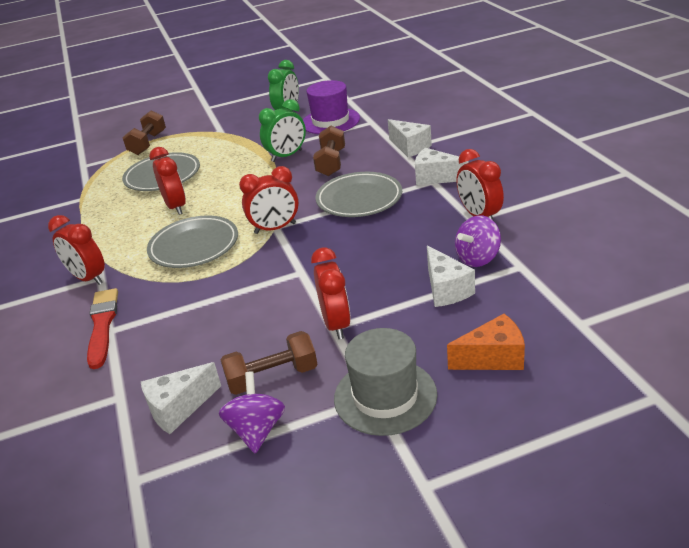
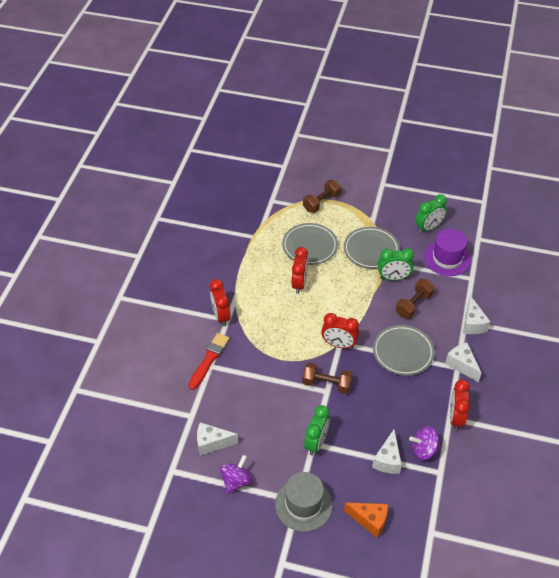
camera: 30 degrees right, 15 degrees up
(194, 246) = (287, 328): grey plate -> grey plate (371, 250)
(272, 377) = (263, 455): brown dumbbell -> brown dumbbell (327, 384)
(336, 324) = (316, 443): red clock -> green clock

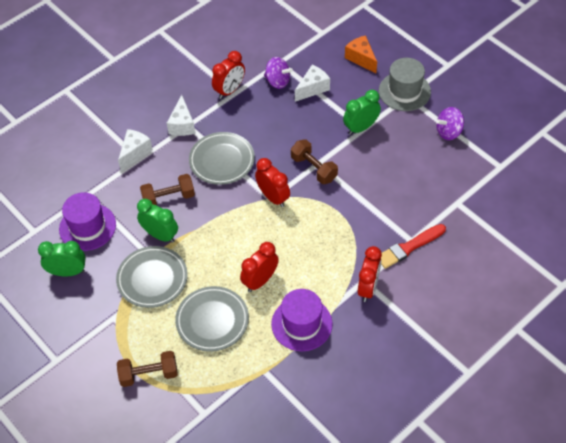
camera: 145 degrees left, 5 degrees up
(212, 443) = (452, 170): white cheese -> none
(250, 272) = (301, 324): none -> purple hat

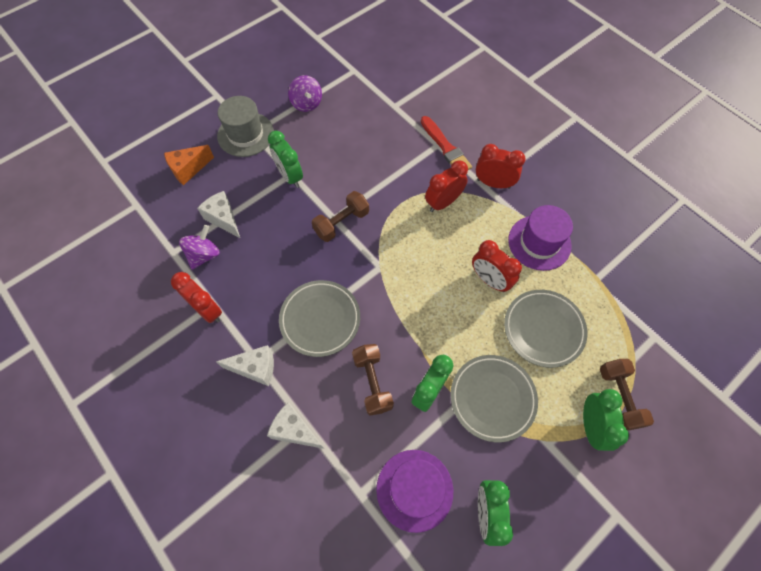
camera: 90 degrees left, 10 degrees up
(126, 349) = (591, 426): none -> green clock
(273, 197) = (378, 264): red clock -> red clock (443, 202)

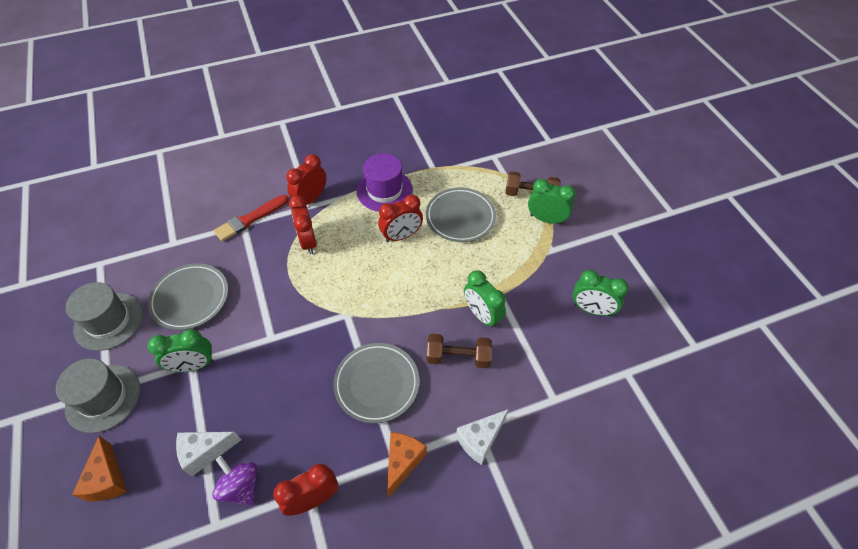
camera: 70 degrees left, 10 degrees down
(255, 368) = (403, 462): white cheese -> orange cheese
(306, 104) = (109, 321): purple spinning top -> grey hat
(341, 223) = (281, 332): brown dumbbell -> none
(414, 490) = (561, 355): purple hat -> none
(445, 147) = (250, 219): red brush -> red brush turned 150 degrees clockwise
(492, 398) = (504, 272): grey plate -> grey plate (190, 298)

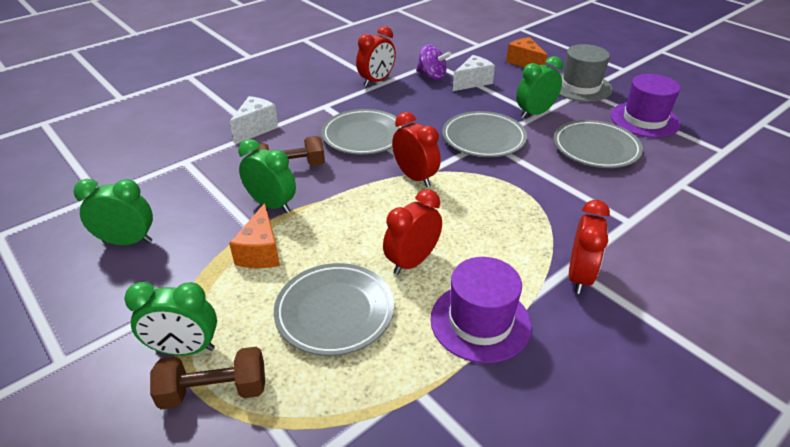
camera: 160 degrees right, 15 degrees down
(109, 321) = (644, 120): grey hat -> purple hat
(250, 219) = (629, 229): red brush -> none
(270, 342) = (483, 138): none -> grey plate
(308, 242) = (529, 223): red clock -> red clock (415, 177)
(403, 462) = (318, 105): orange cheese -> orange cheese (261, 252)

